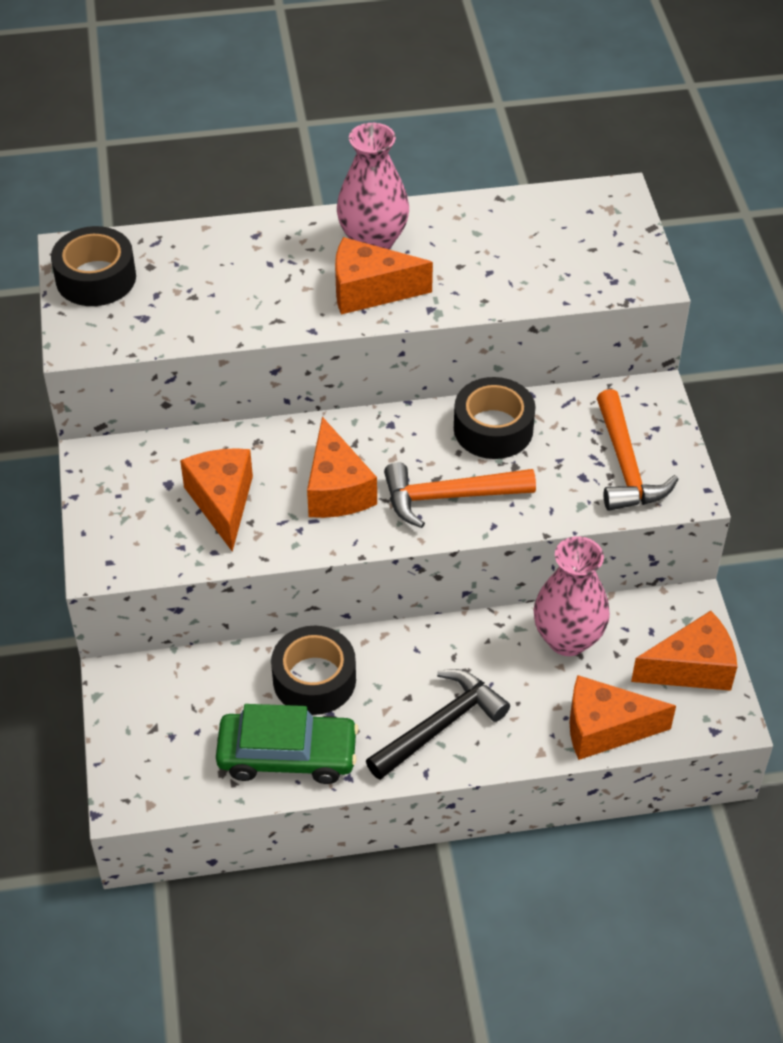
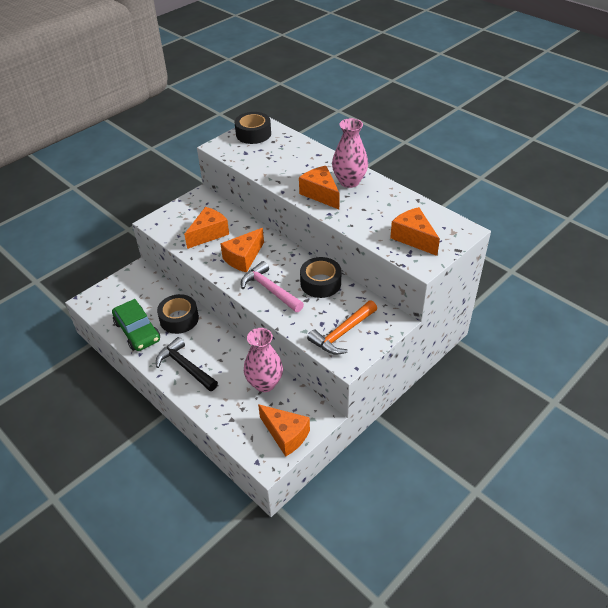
camera: 55 degrees right, 5 degrees down
(440, 726) = (185, 367): black hammer -> black hammer turned 150 degrees counterclockwise
(449, 497) = (270, 290): orange hammer -> pink hammer
(605, 729) = (226, 421): orange cheese -> orange cheese (413, 238)

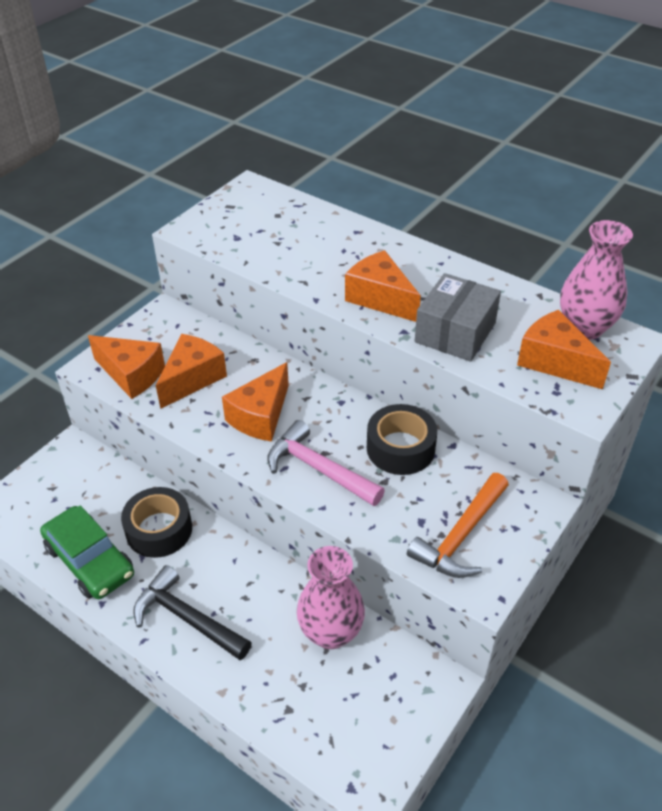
camera: 10 degrees left, 0 degrees up
(253, 134) = (242, 205): black tape -> none
(286, 435) = (389, 727): orange cheese -> orange cheese (131, 375)
(349, 182) = (421, 273): pink vase -> pink vase (585, 328)
(359, 217) = (455, 332): none -> grey box

